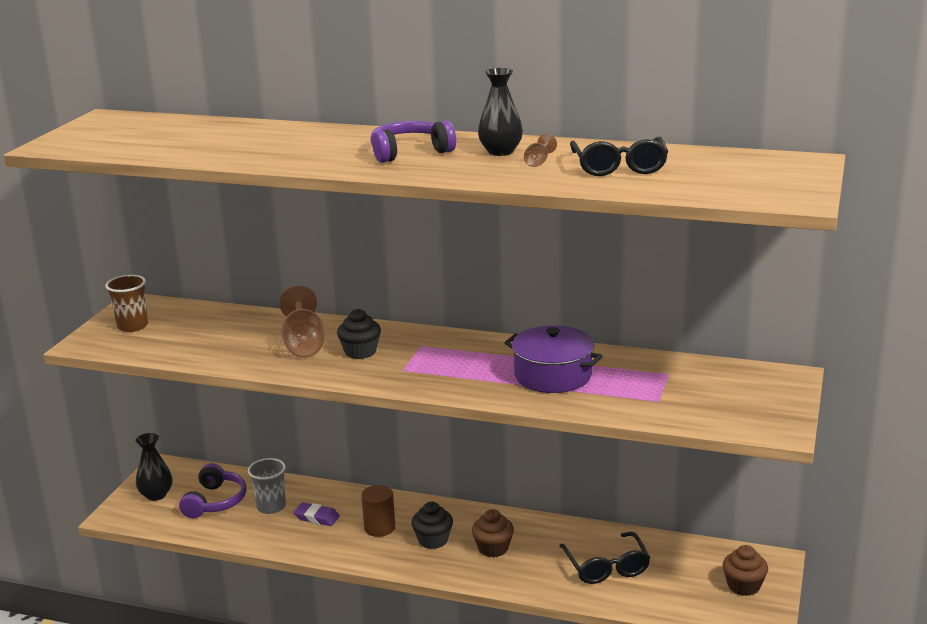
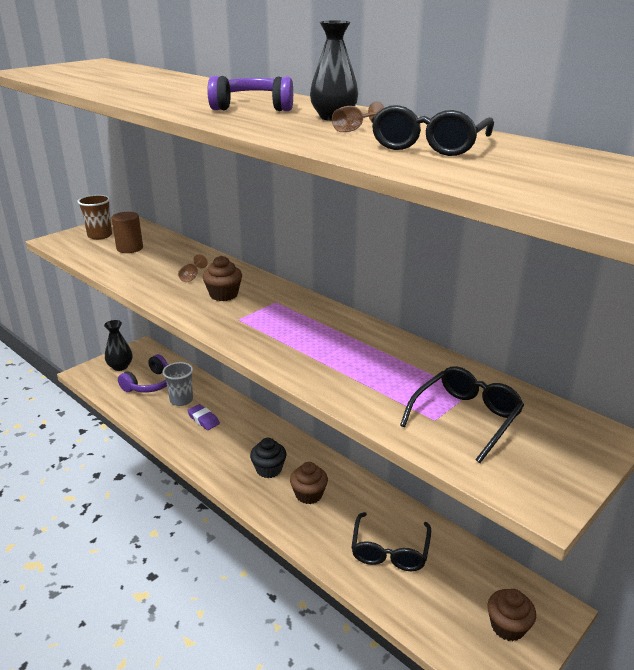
camera: 25 degrees right, 5 degrees up
(303, 344) = (191, 277): brown goblet -> brown goblet, size x0.46
(360, 352) = (223, 295): black cupcake -> brown cupcake
(379, 528) = (239, 444): brown cylinder -> brown cylinder (130, 248)
(553, 375) = (356, 361): purple pot -> none
(681, 393) = (466, 418): none -> black glasses

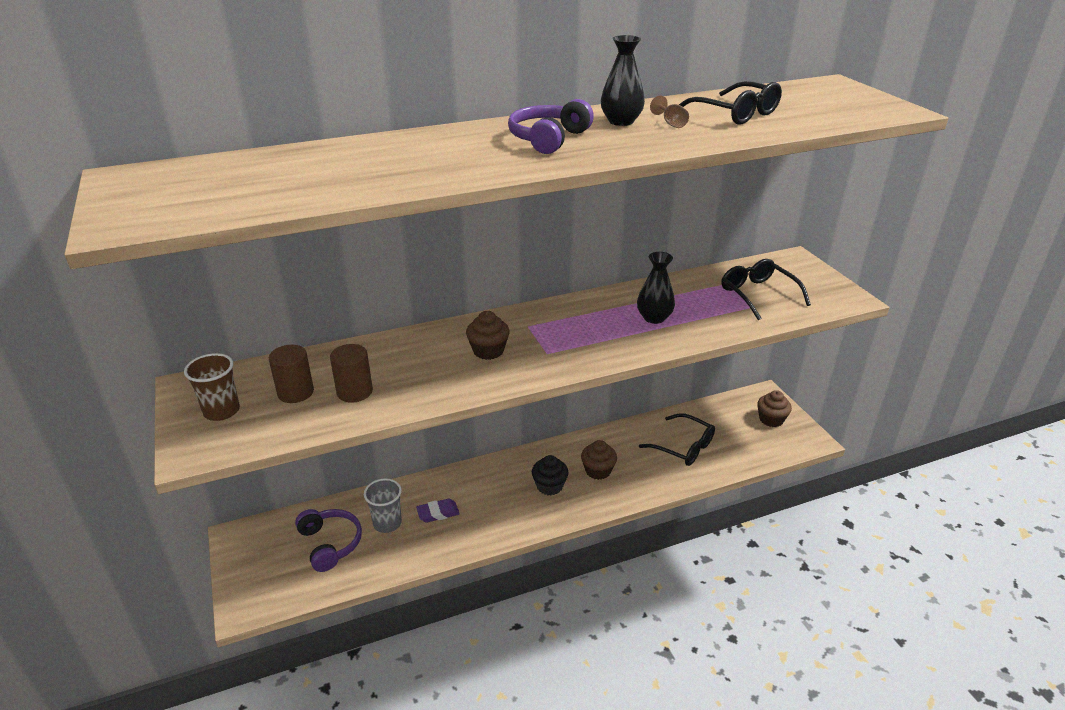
camera: 65 degrees left, 5 degrees up
(120, 366) = (263, 566): black vase -> black vase (654, 318)
(139, 264) = (354, 392): none -> brown cylinder
(191, 277) = (427, 362): brown goblet -> none

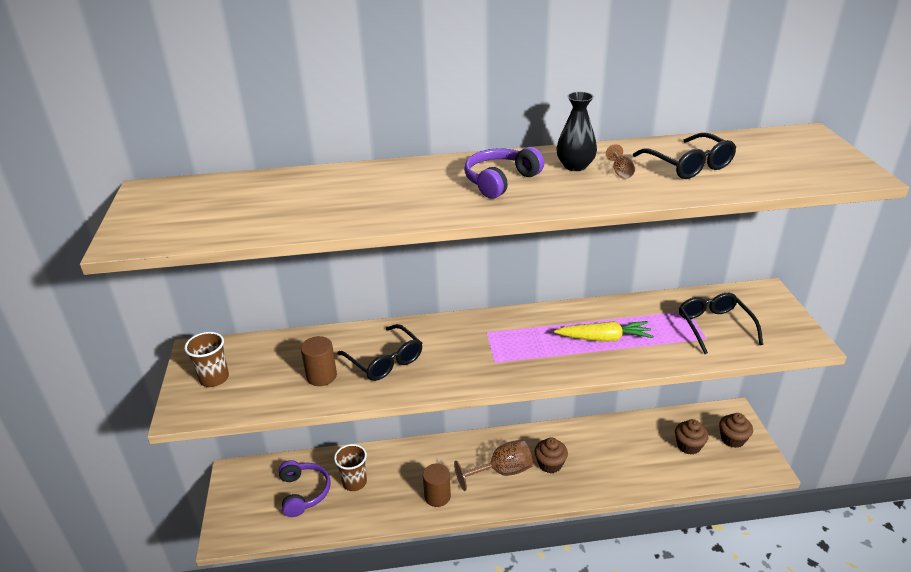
camera: 15 degrees right, 0 degrees up
(295, 392) = (275, 369): brown cylinder -> brown cylinder (437, 496)
(387, 523) = (354, 482): grey cup -> brown cup
(438, 513) = (399, 480): purple eraser -> none
(488, 351) = (444, 352): brown cupcake -> brown cupcake (688, 446)
(549, 486) = (502, 472): black cupcake -> brown goblet
(654, 318) = (604, 338): black vase -> yellow carrot
(683, 447) = (637, 453): black glasses -> black glasses (385, 360)

